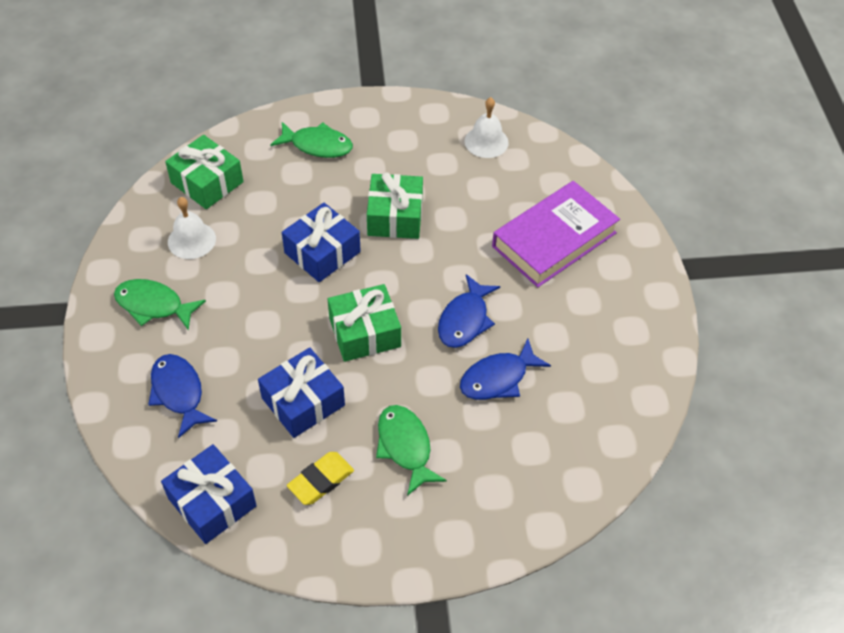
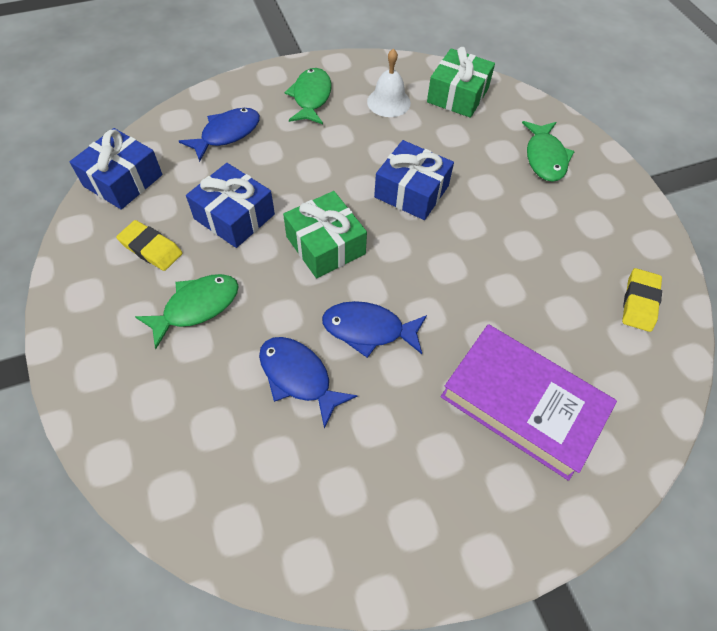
camera: 75 degrees right, 5 degrees up
(395, 216) = (483, 239): green gift -> none
(486, 142) = (639, 302): white bell -> yellow eraser

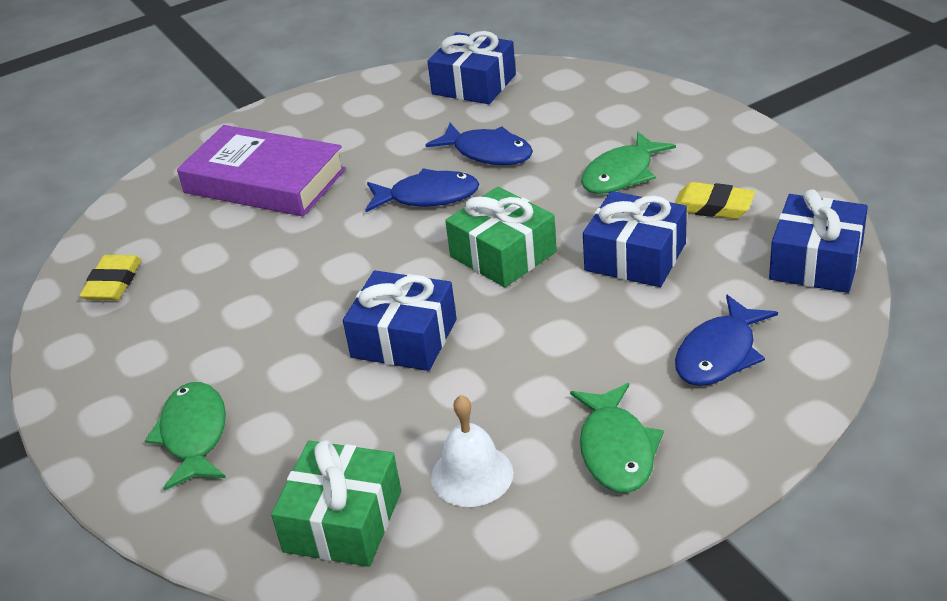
camera: 175 degrees right, 20 degrees down
(274, 520) = (474, 84): none -> blue gift

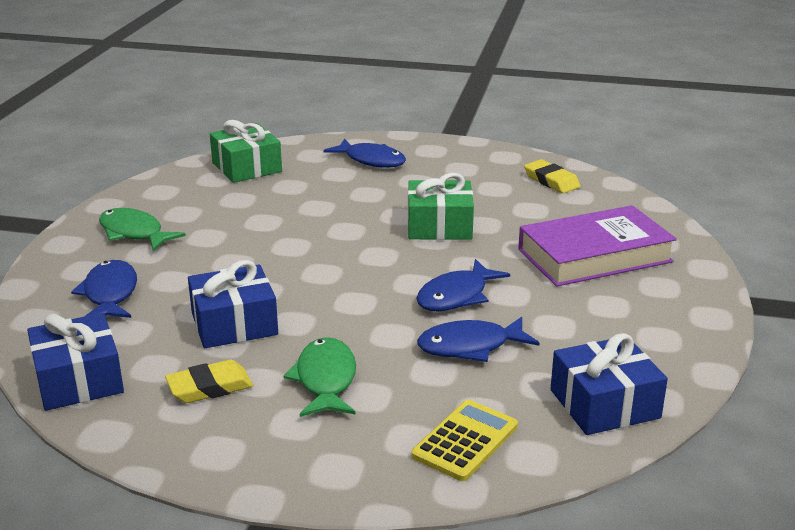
camera: 130 degrees right, 10 degrees down
(194, 435) = (371, 160): green fish -> blue fish
(404, 338) = (329, 226): blue gift -> none
(472, 475) = (204, 199): white bell -> none
(503, 254) = (337, 286): green gift -> green gift (439, 226)
(587, 100) = (465, 441): none -> yellow calculator

